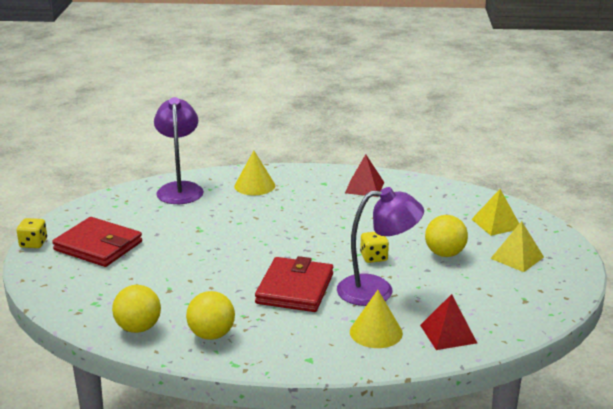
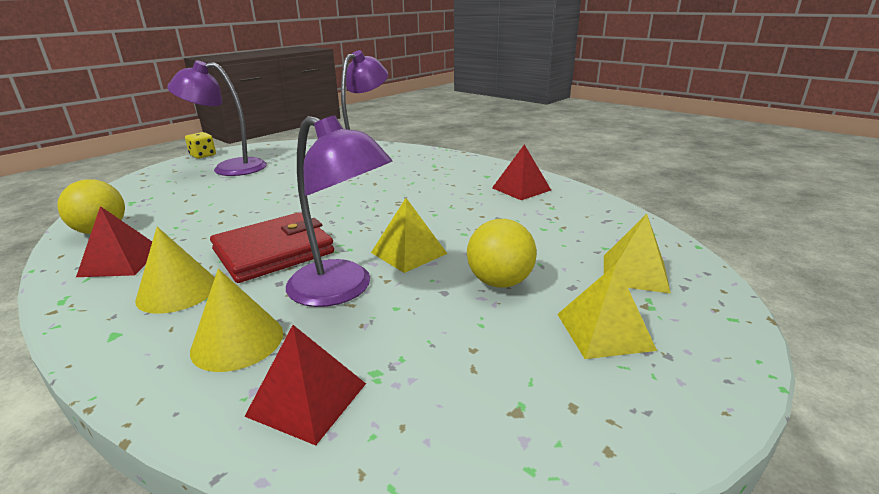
camera: 40 degrees right, 0 degrees up
(98, 246) = (229, 168): red wallet -> purple lamp
(211, 335) = (121, 262): yellow ball -> red pyramid
(254, 186) = (422, 162): yellow cone -> yellow cone (177, 291)
(374, 257) = (408, 253): yellow dice -> yellow pyramid

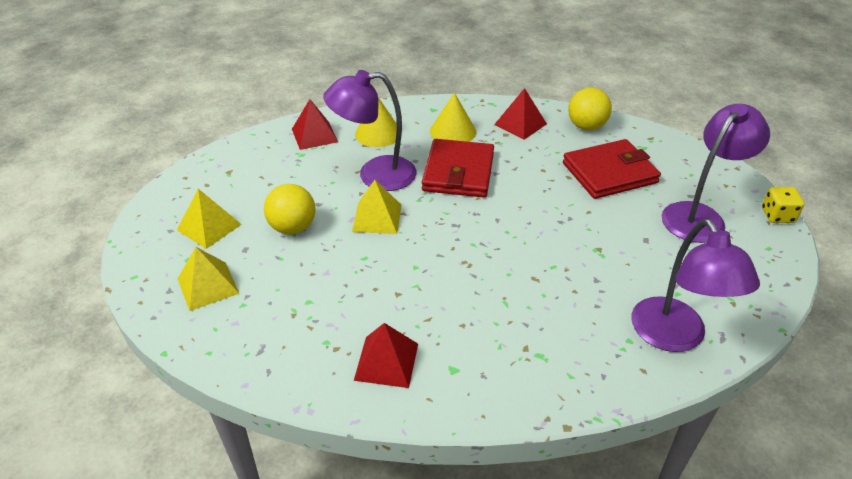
camera: 135 degrees right, 15 degrees up
(196, 200) = (609, 173): none -> red wallet

